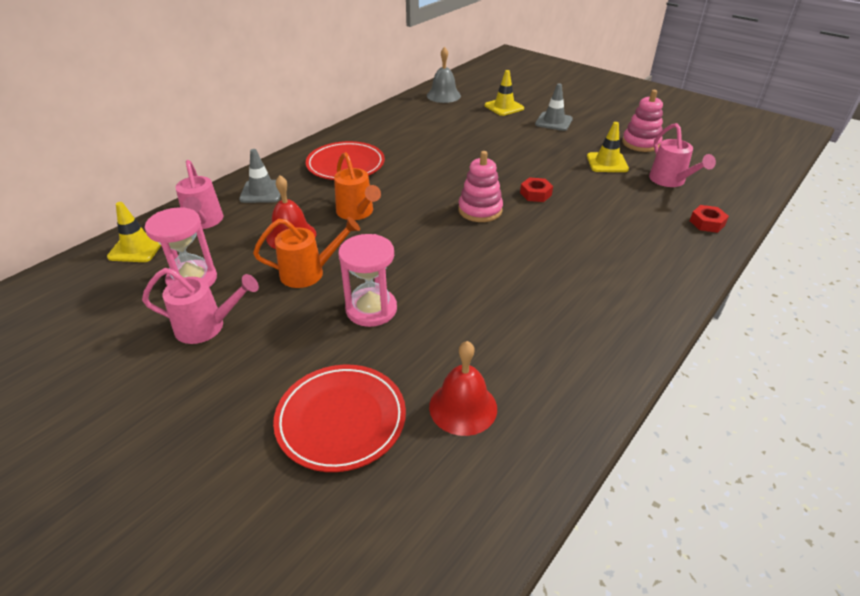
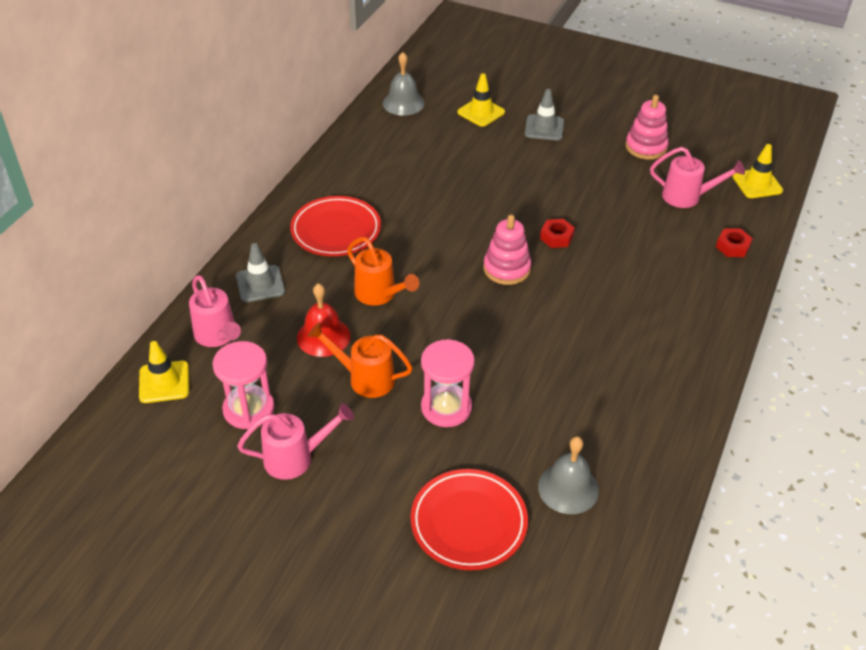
camera: 15 degrees left, 5 degrees up
(309, 273) = (365, 378): orange watering can -> orange watering can turned 135 degrees counterclockwise
(463, 407) = (568, 488): red bell -> grey bell
(607, 163) = (617, 181): yellow traffic cone -> yellow traffic cone (757, 184)
(670, 181) = (687, 197): pink watering can -> pink watering can turned 45 degrees counterclockwise

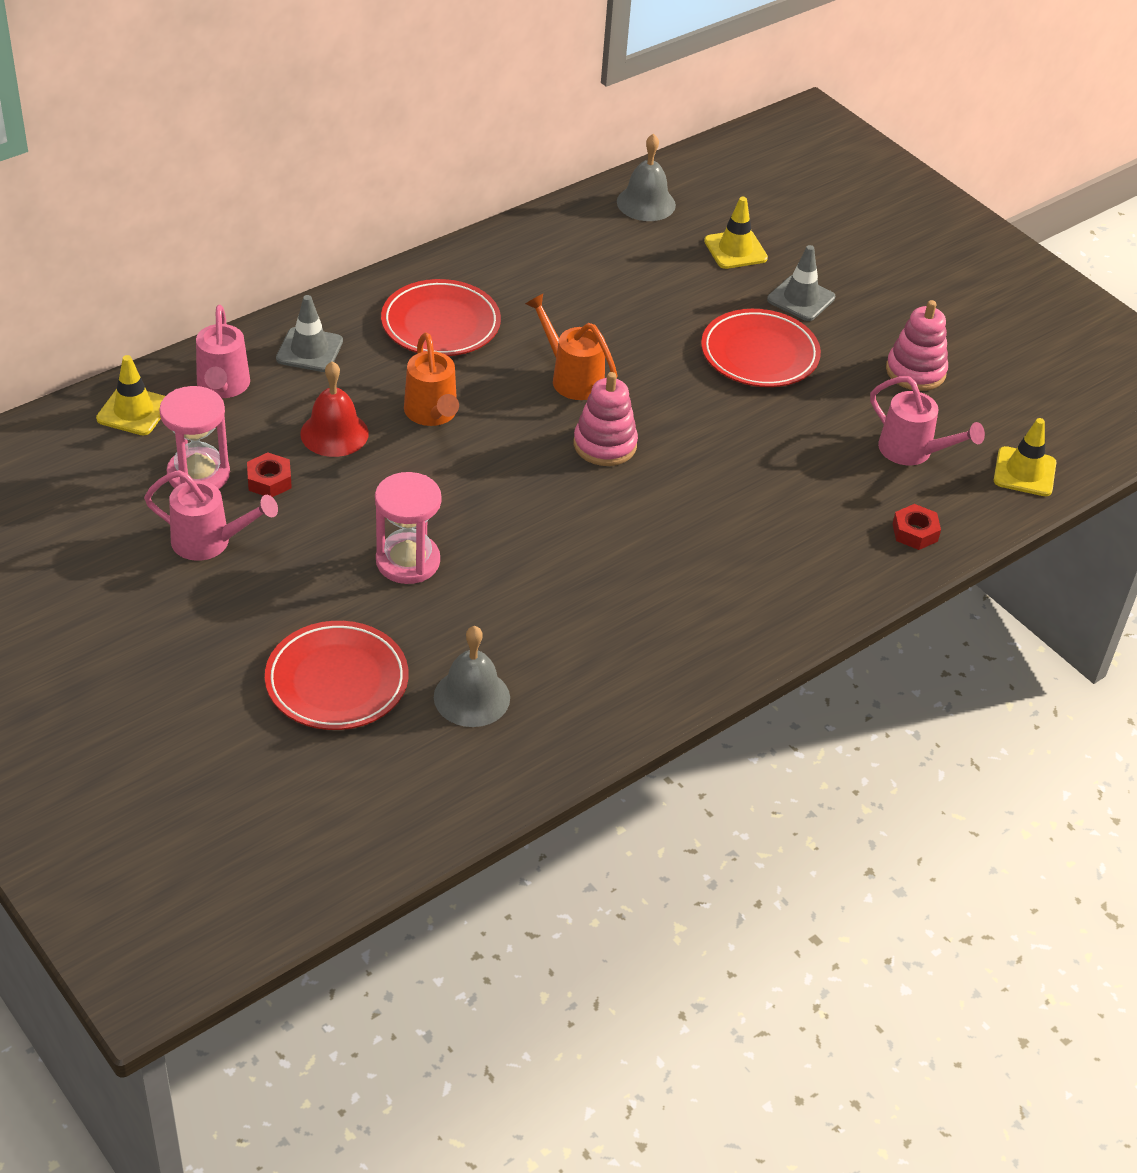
camera: 25 degrees right, 0 degrees up
(365, 378) = (344, 495): orange watering can -> orange watering can (572, 378)
(549, 171) = (759, 354): none -> red plate
(556, 237) = (698, 433): red nut -> red nut (269, 481)

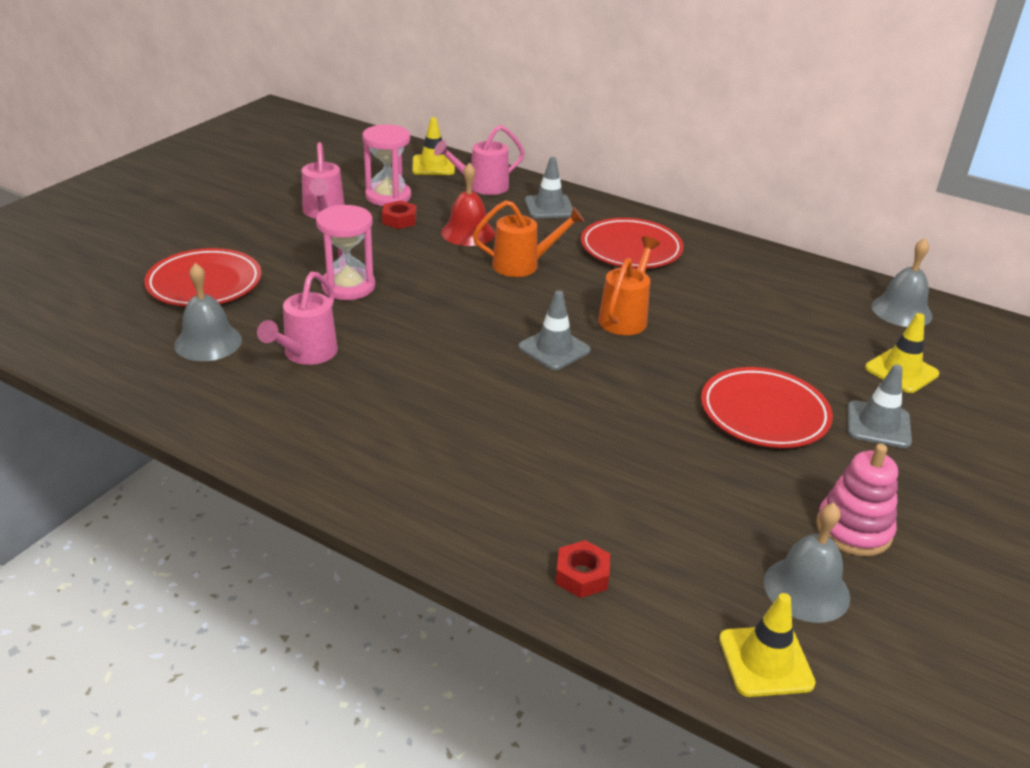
camera: 70 degrees right, 10 degrees down
(432, 414) = (522, 265): orange watering can -> orange watering can turned 150 degrees counterclockwise
(605, 445) = (554, 349): pink stacking toy -> grey traffic cone
(912, 452) = (715, 550): pink watering can -> pink watering can (306, 354)
(966, 423) = (806, 589): none -> grey bell

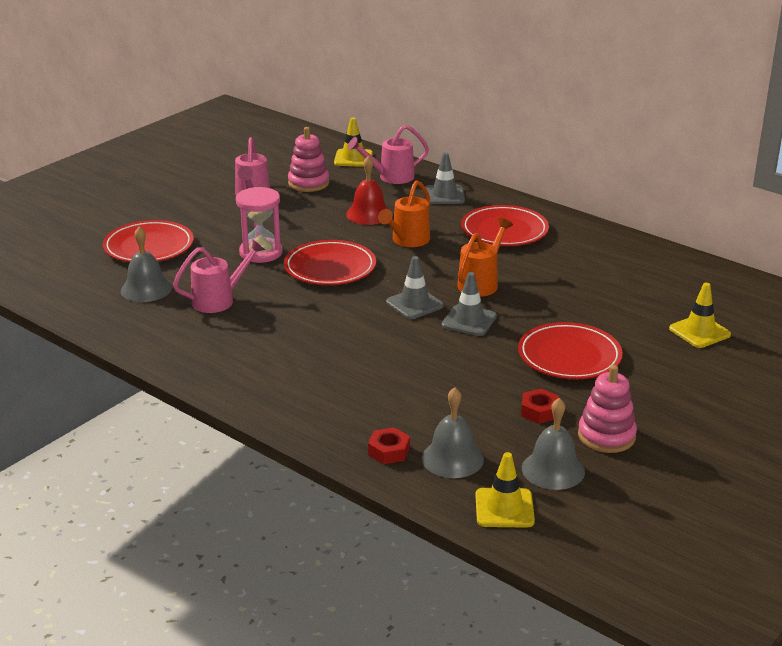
camera: 10 degrees right, 5 degrees down
(306, 354) = (219, 300): pink watering can -> pink watering can turned 150 degrees counterclockwise
(388, 196) = (308, 183): pink hourglass -> pink stacking toy
(399, 220) = (313, 202): red nut -> red nut (539, 411)
(438, 303) = (330, 268): none -> red plate
(522, 265) = (407, 241): orange watering can -> orange watering can turned 120 degrees clockwise
(878, 425) = (660, 369): grey traffic cone -> grey traffic cone (469, 321)
(901, 311) = (723, 287): grey bell -> grey bell (452, 458)

